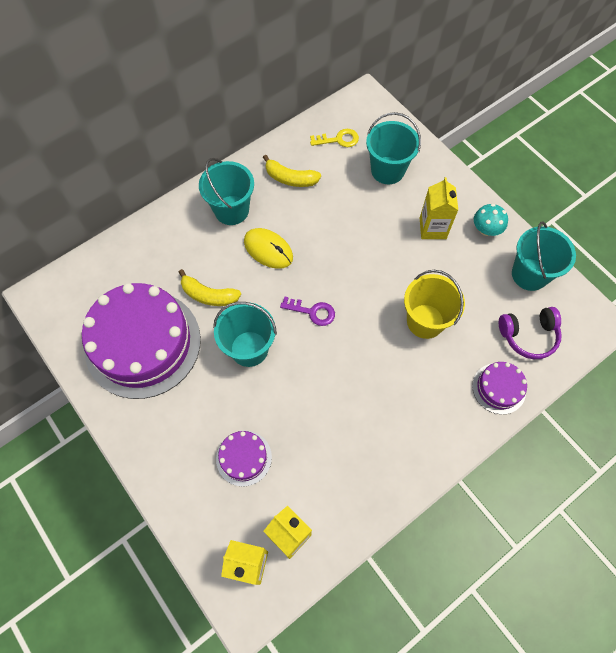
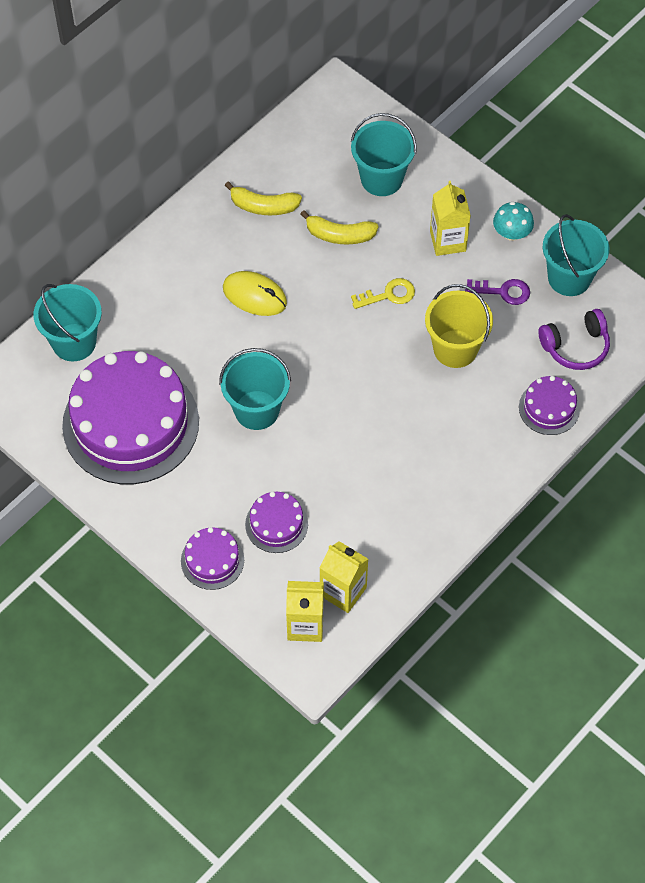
camera: 10 degrees left, 5 degrees down
(181, 483) = (212, 560): none -> purple cake
(208, 295) = (195, 358): yellow banana -> yellow banana (339, 235)
(231, 210) = (199, 255): turquoise bucket -> turquoise bucket (74, 342)
(312, 312) = (322, 358): purple key -> purple key (503, 292)
(338, 139) = (313, 149): yellow key -> yellow key (388, 295)

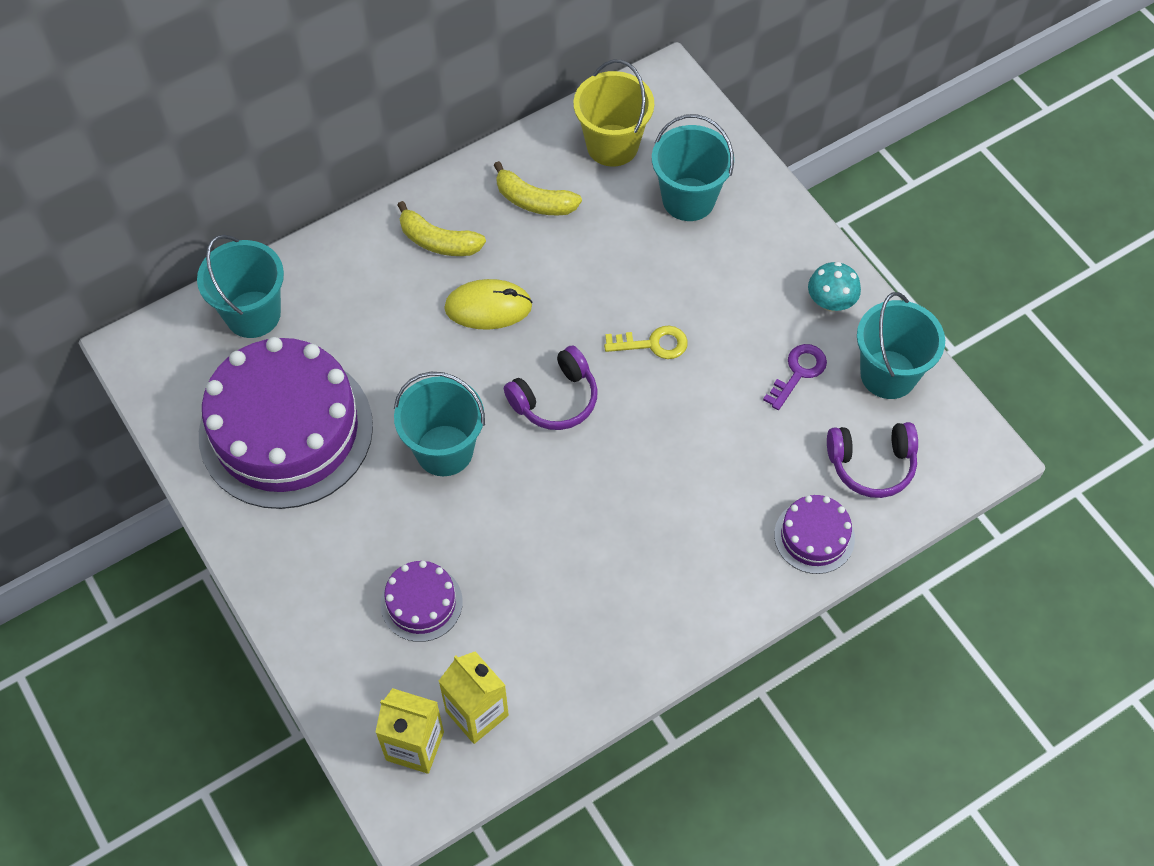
camera: 15 degrees right, 0 degrees up
(212, 560) = (326, 630): purple cake -> none
(254, 295) = (488, 307): yellow mouse -> yellow mouse turned 45 degrees counterclockwise
(328, 353) = (555, 399): none -> purple headphones
(339, 235) = (615, 256): yellow banana -> yellow banana (438, 241)
(447, 241) = (747, 293): yellow carton -> none
(455, 348) = (716, 431): yellow bucket -> yellow bucket (612, 145)
(503, 292) = (798, 373): purple key -> purple key turned 75 degrees counterclockwise

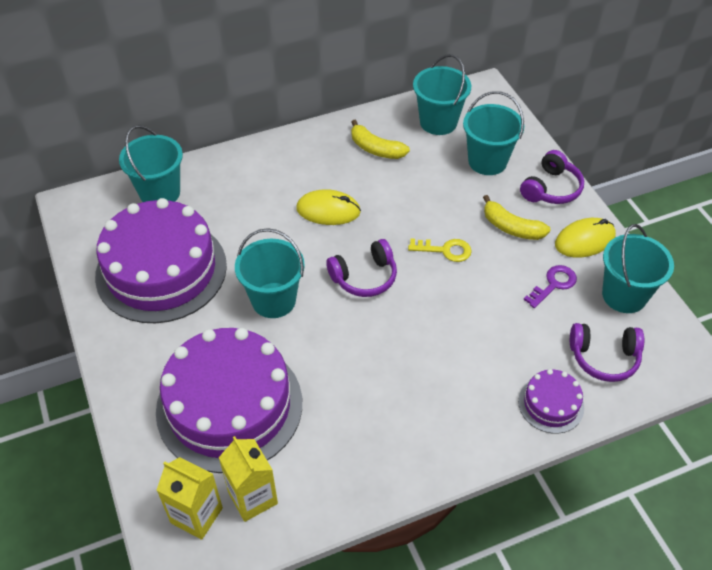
camera: 10 degrees right, 10 degrees down
(421, 603) = (229, 406): purple cake -> purple cake, size x2.23
(438, 241) = (302, 165): yellow banana -> yellow banana (511, 227)
(612, 145) = (438, 122): yellow bucket -> turquoise bucket
(778, 230) = (551, 188): none -> purple headphones
(830, 302) = (584, 240): turquoise mushroom -> yellow mouse

